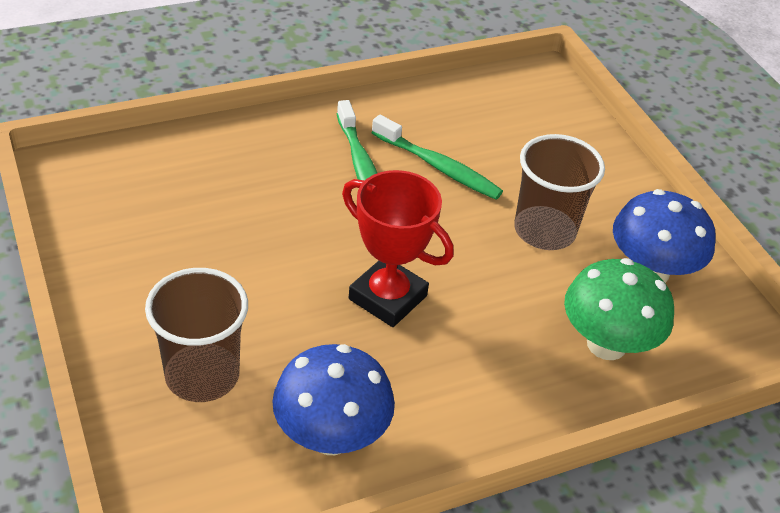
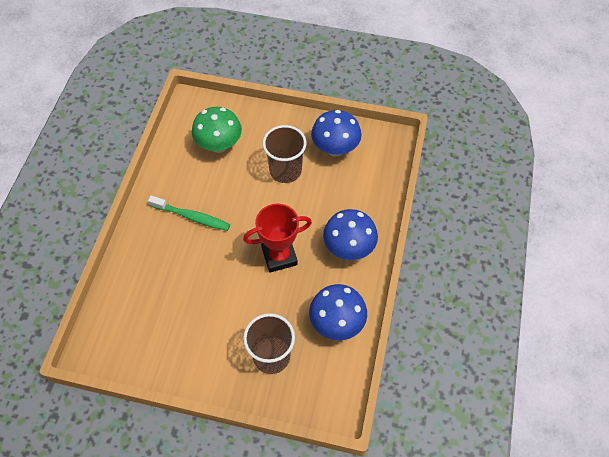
camera: 50 degrees left, 15 degrees up
(438, 167) = (217, 185): green toothbrush -> none
(487, 382) = (348, 248): none -> blue mushroom
(606, 344) = (359, 192): green mushroom -> green mushroom (219, 145)

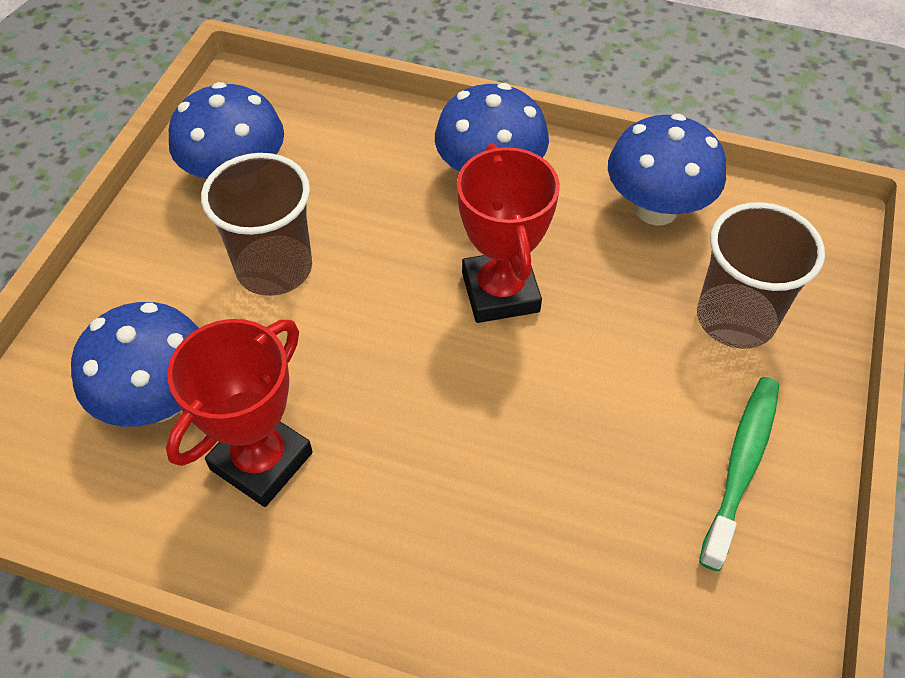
camera: 85 degrees left, 5 degrees down
(192, 217) = (372, 467): green toothbrush -> green toothbrush (741, 466)
(194, 181) = (261, 461): none -> red trophy
(219, 145) = (159, 401): green mushroom -> blue mushroom

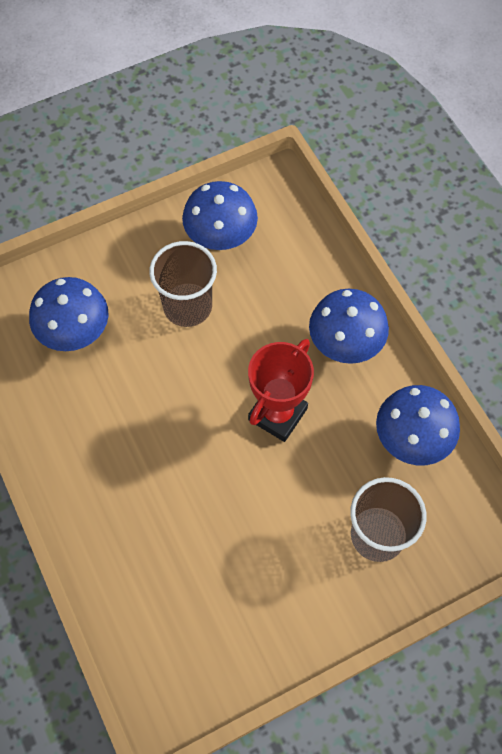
camera: 45 degrees right, 10 degrees up
(261, 461) = (88, 401): red trophy -> none
(741, 466) = (288, 605): green toothbrush -> none

